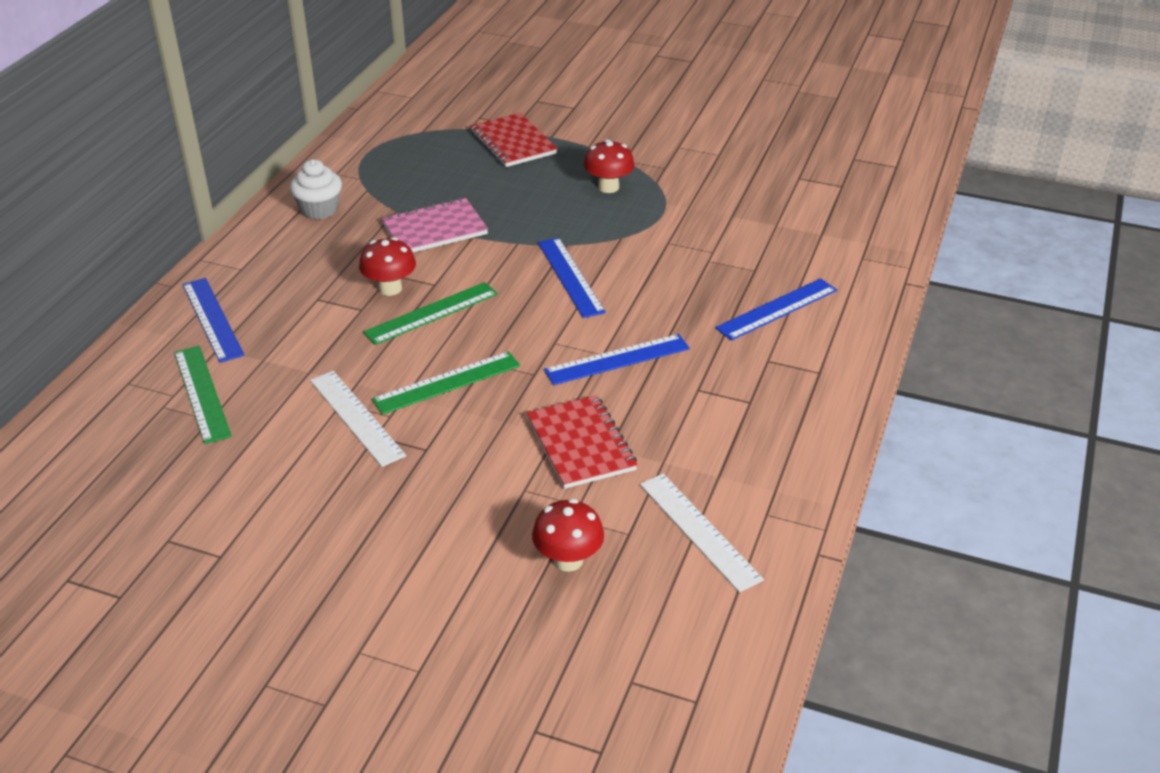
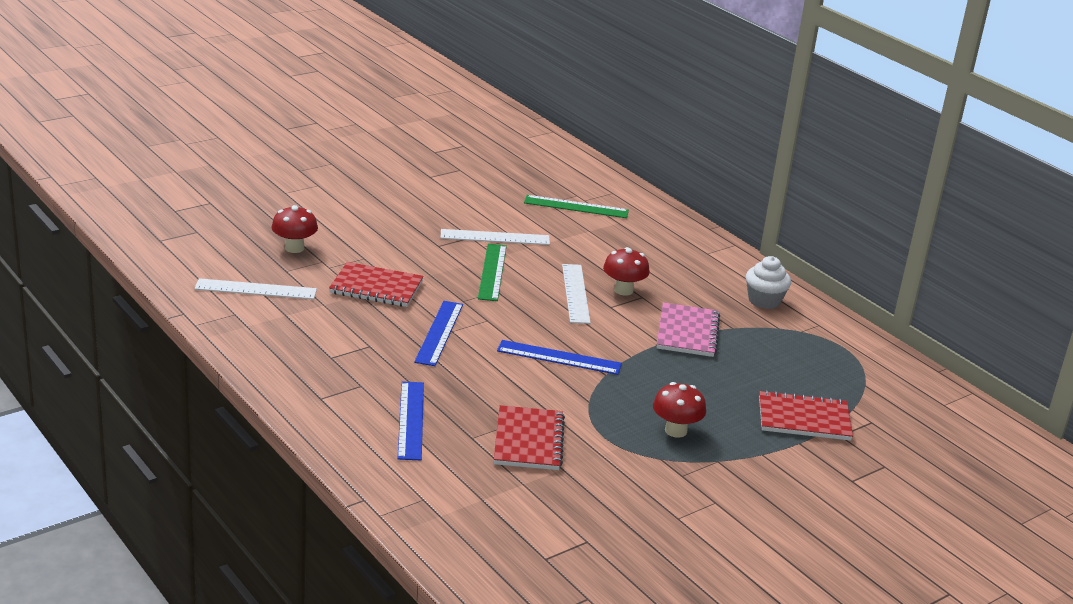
camera: 120 degrees right, 10 degrees down
(212, 319) = (653, 229): blue ruler -> none
(431, 313) = (576, 293): green ruler -> white ruler
(719, 243) = (528, 440): none -> red notebook

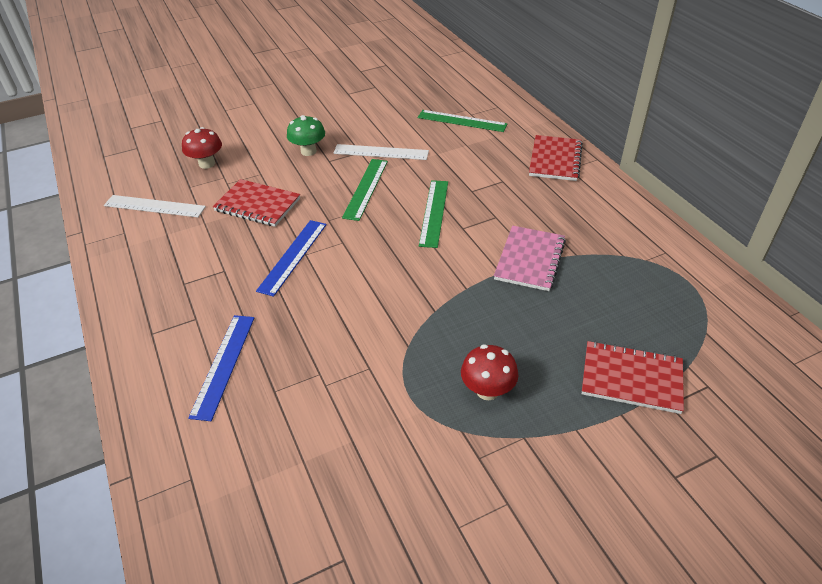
camera: 15 degrees right, 15 degrees up
(410, 236) = (308, 151): none -> green mushroom
(528, 440) = (329, 398): red notebook -> red notebook (555, 160)
(559, 357) = (395, 288): blue ruler -> none
(576, 293) = (434, 212): white ruler -> green ruler
(623, 290) = (480, 209): red mushroom -> none
(764, 301) = (614, 223): white cupcake -> none

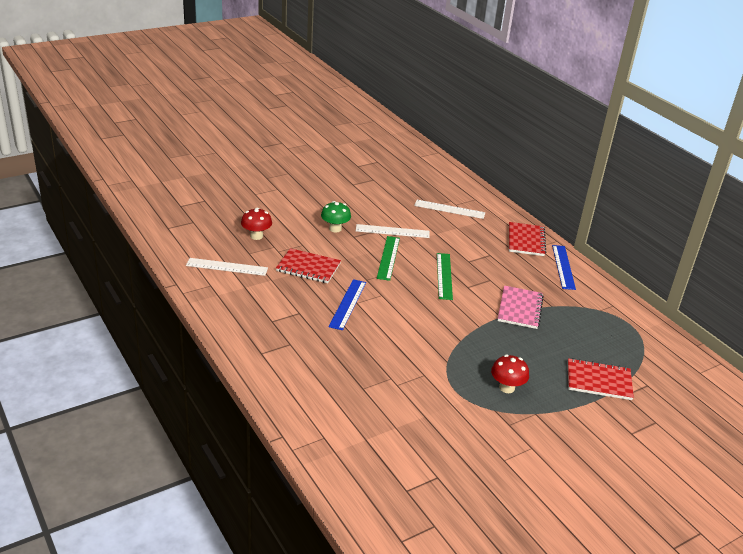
camera: 10 degrees left, 10 degrees down
(224, 365) = (322, 373): blue ruler -> blue ruler (563, 267)
(461, 121) = (449, 209): green ruler -> white ruler

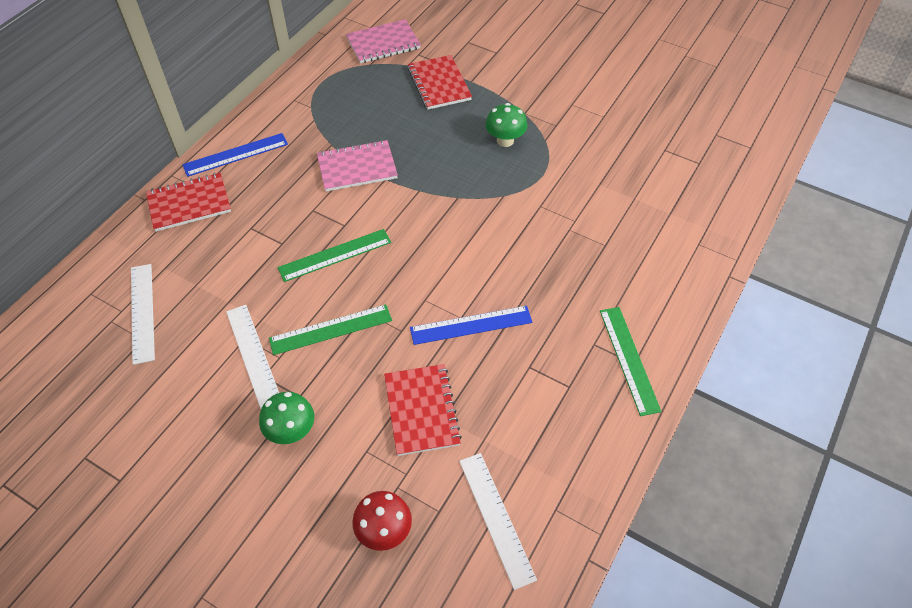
camera: 115 degrees left, 20 degrees up
(265, 352) = (629, 359): none -> green ruler
(507, 388) = (505, 140): red mushroom -> green mushroom
(671, 371) = (383, 43): none -> pink notebook

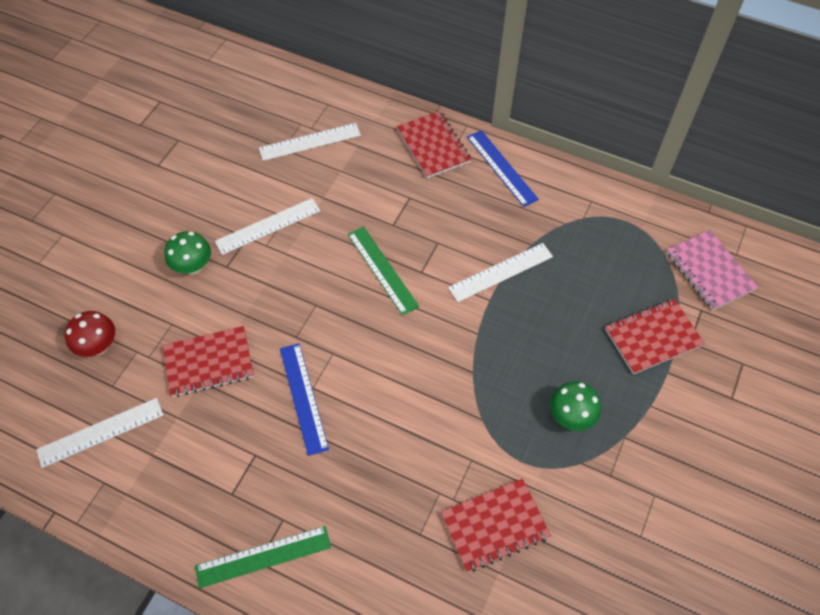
camera: 85 degrees right, 5 degrees up
(331, 329) = (295, 279): green ruler -> none
(357, 168) = (501, 272): pink notebook -> white ruler
(597, 197) = (494, 525): none -> red notebook

